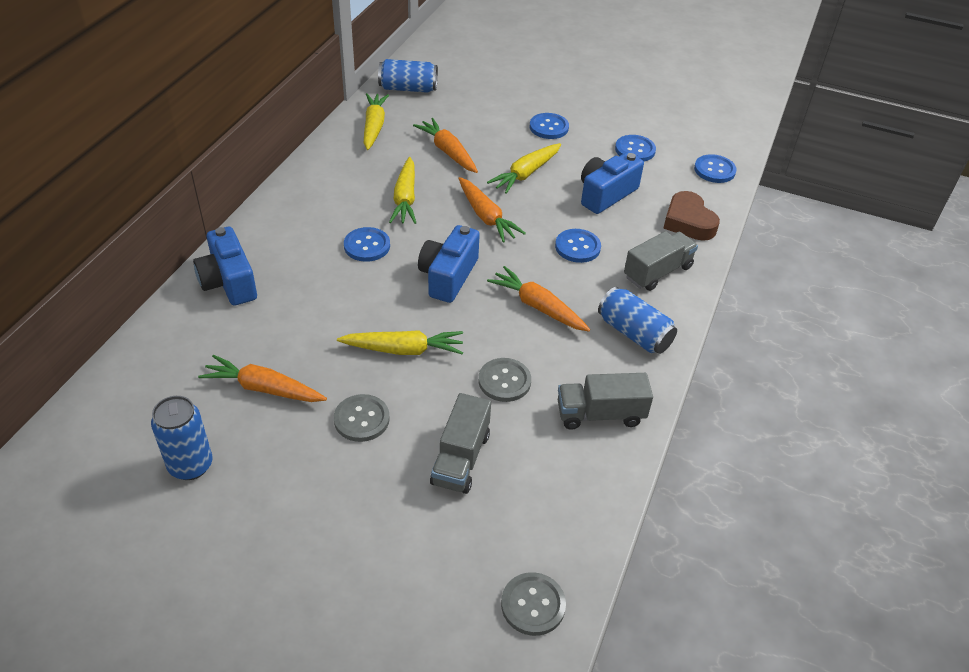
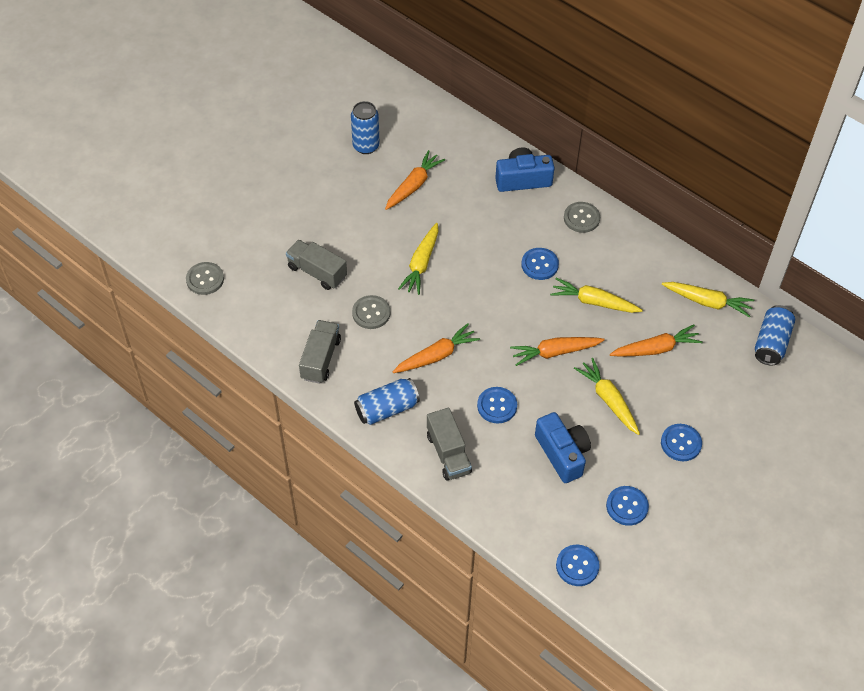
camera: 110 degrees right, 10 degrees up
(361, 419) = (368, 229): grey button -> grey button (581, 218)
(448, 276) = (488, 308): blue camera -> none
(688, 222) = (505, 506): brown heart -> none

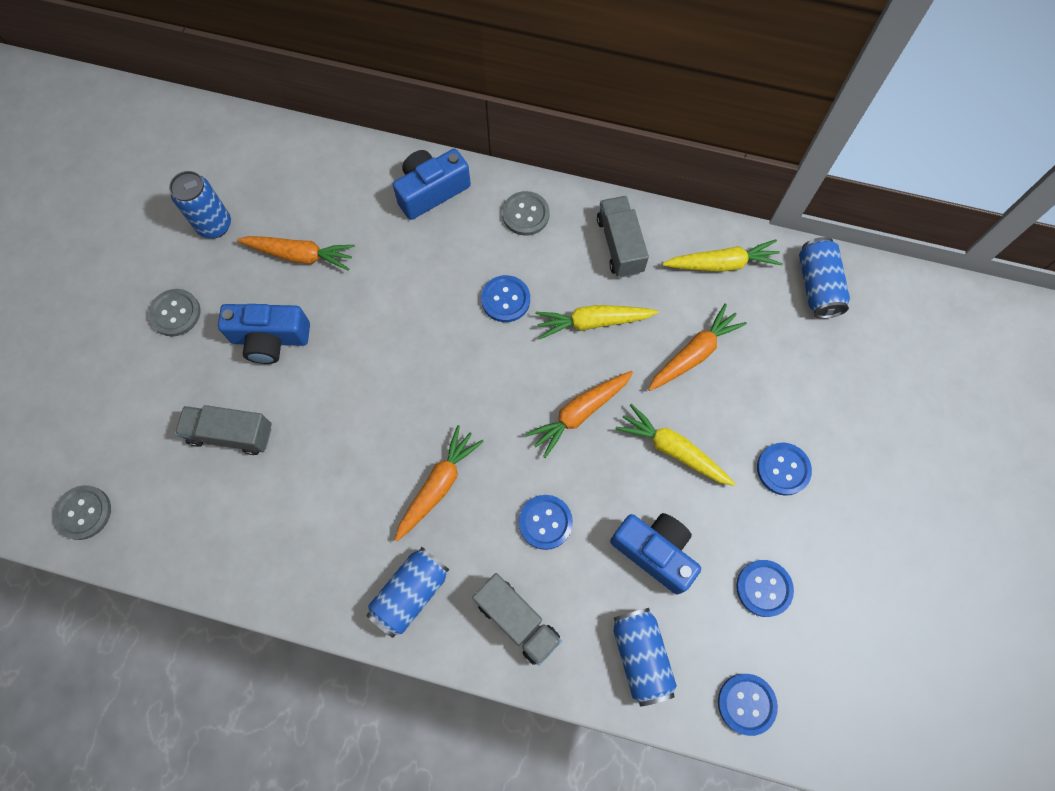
camera: 25 degrees left, 15 degrees up
(320, 359) = (292, 560): grey truck -> grey truck (620, 245)
(369, 227) = (270, 339): none -> blue camera
(371, 313) = (328, 462): grey button -> grey button (175, 313)
(414, 185) = (300, 255): orange carrot -> orange carrot turned 90 degrees clockwise
(421, 264) = (360, 363): yellow carrot -> none
(520, 508) = (641, 656): none -> blue can

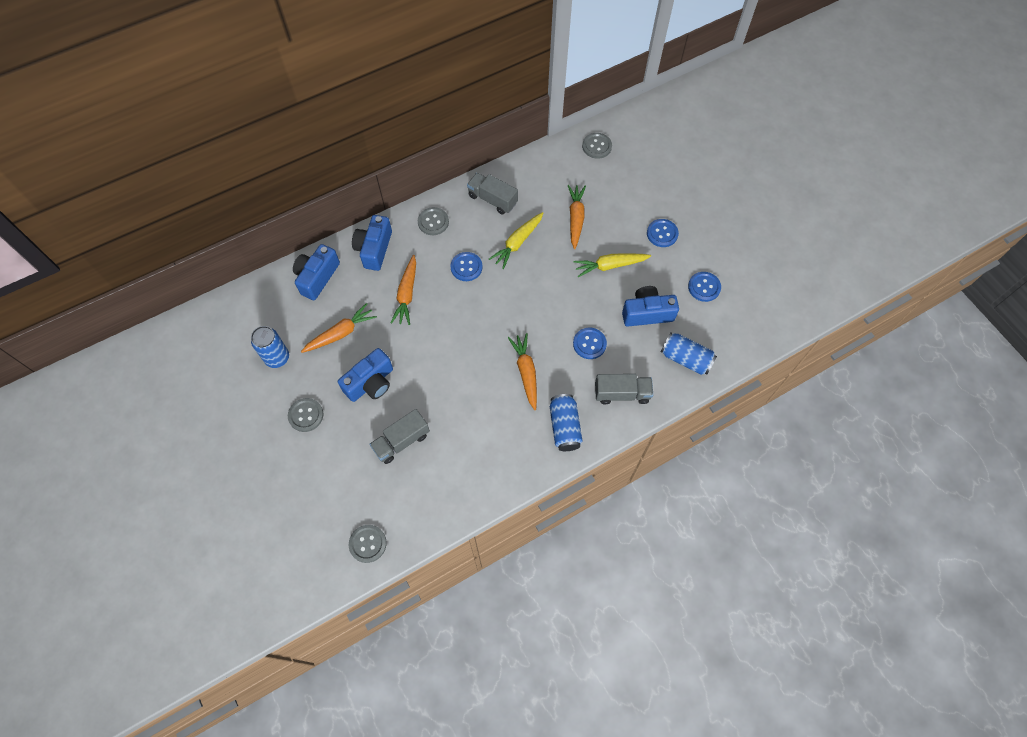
camera: 45 degrees left, 5 degrees down
(342, 172) = (317, 277): none -> blue camera
(579, 413) = (554, 286): orange carrot -> orange carrot (407, 294)
(722, 264) = (547, 170): yellow carrot -> none
(746, 704) = (744, 337): blue button -> none
(817, 286) = (597, 146): blue can -> grey button

